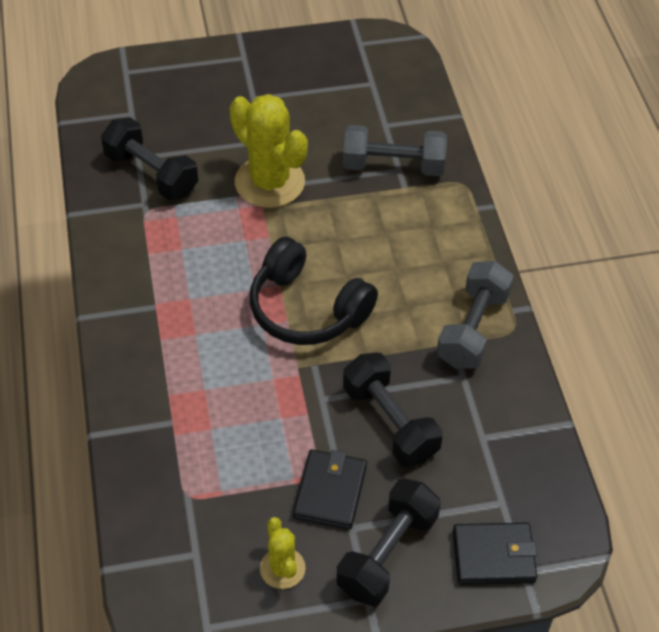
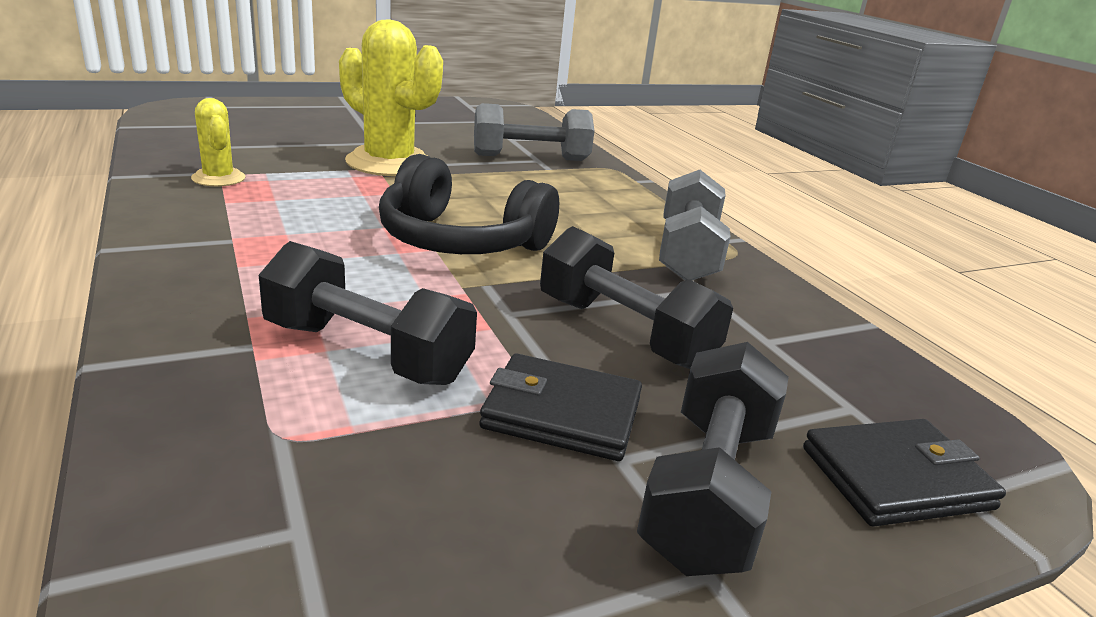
camera: 15 degrees left, 25 degrees down
(151, 174) = (236, 155): black dumbbell -> black dumbbell (367, 352)
(282, 568) = (505, 537): yellow cactus -> yellow cactus (218, 178)
(330, 491) = (562, 413): black wallet -> black wallet turned 75 degrees counterclockwise

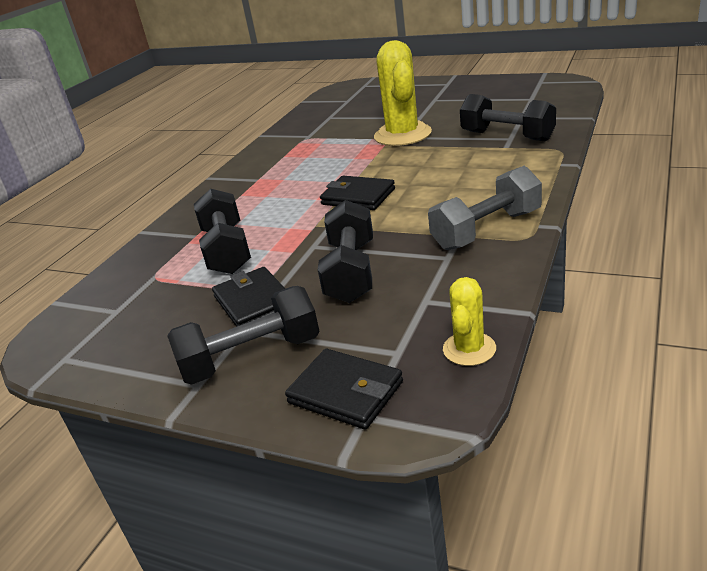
camera: 55 degrees right, 5 degrees up
(218, 178) = (300, 140): yellow cactus -> yellow cactus (469, 349)
(460, 241) = (358, 197): black headphones -> black wallet
(530, 158) = (507, 136): grey dumbbell -> black dumbbell

